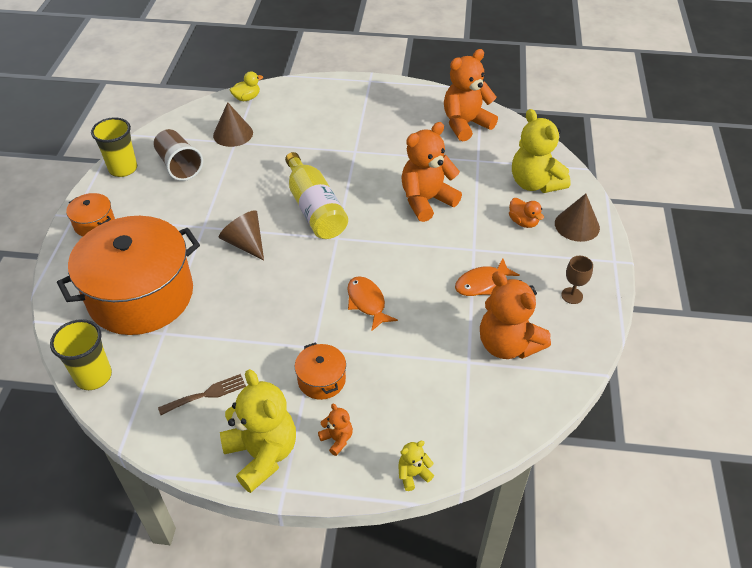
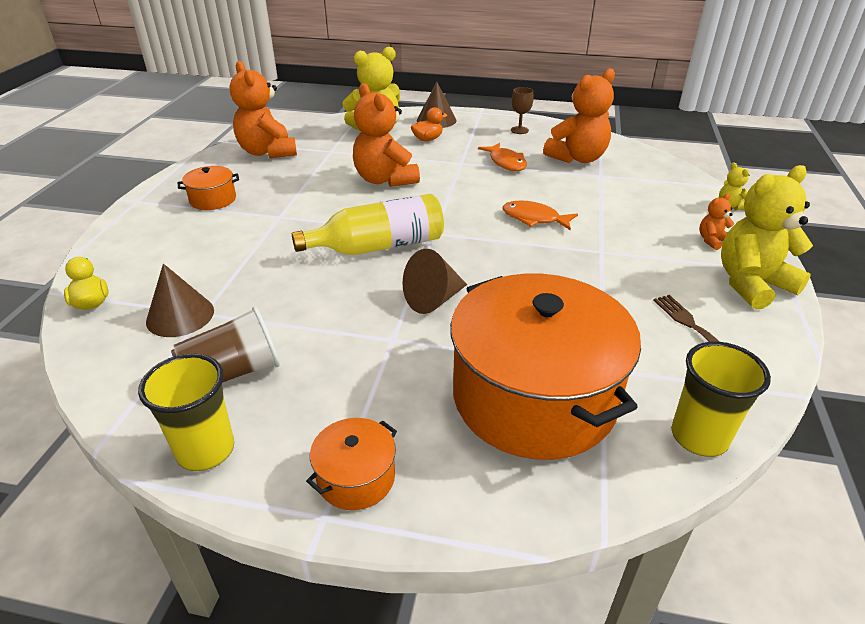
camera: 85 degrees left, 10 degrees down
(321, 380) = (644, 247): orange pot -> orange pot (213, 199)
(367, 302) = (534, 218): orange fish -> orange fish turned 45 degrees clockwise

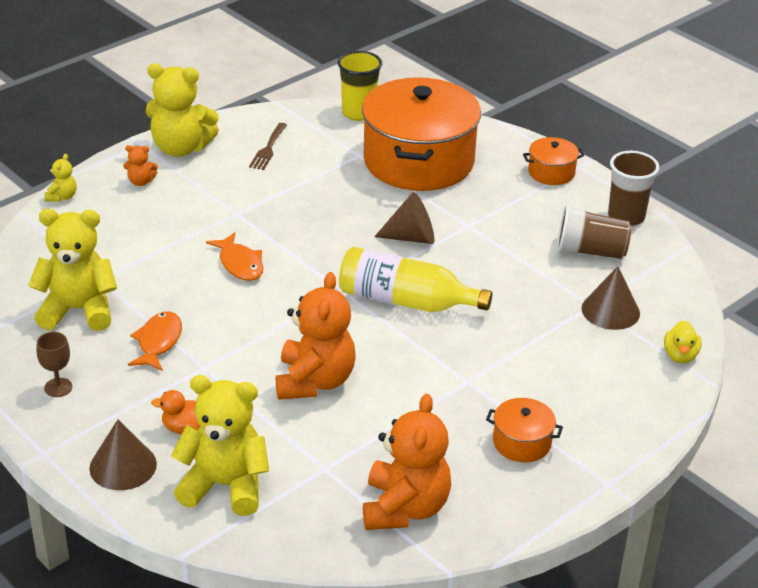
camera: 145 degrees left, 0 degrees up
(205, 450) = (626, 217): yellow cup -> brown cup
(577, 158) = (78, 310): orange teddy bear -> yellow teddy bear

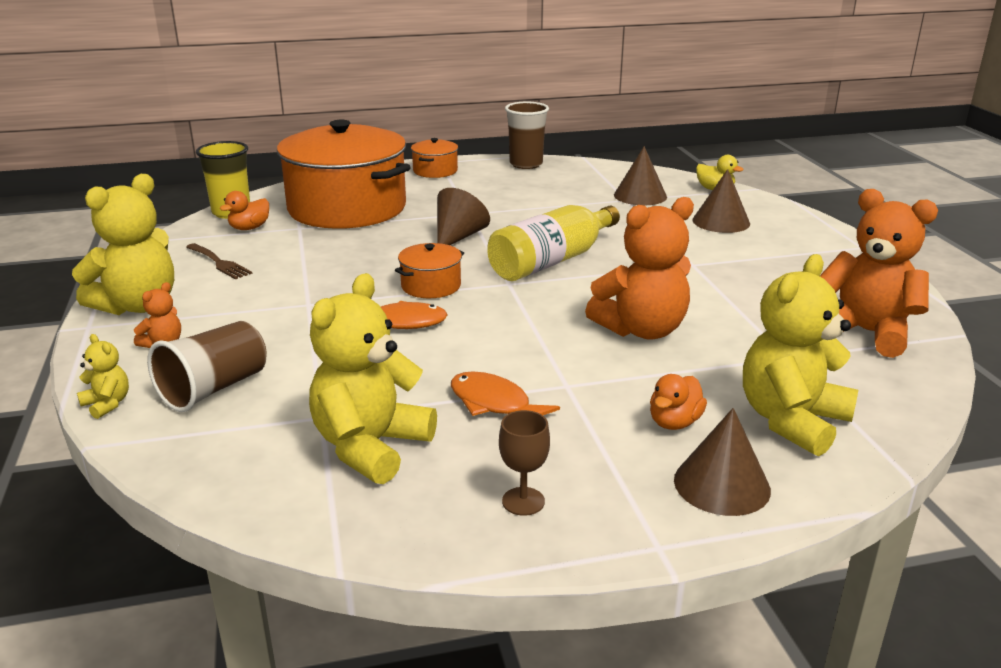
camera: 60 degrees left, 10 degrees down
(314, 381) = (641, 330): orange teddy bear -> orange teddy bear turned 120 degrees clockwise
(337, 134) = (249, 228): none -> orange duck
(522, 442) = (792, 264): orange pot -> orange pot (431, 286)
(589, 377) = (721, 221): none -> brown cone
(590, 251) = (556, 184): brown cup -> brown cup (214, 389)

